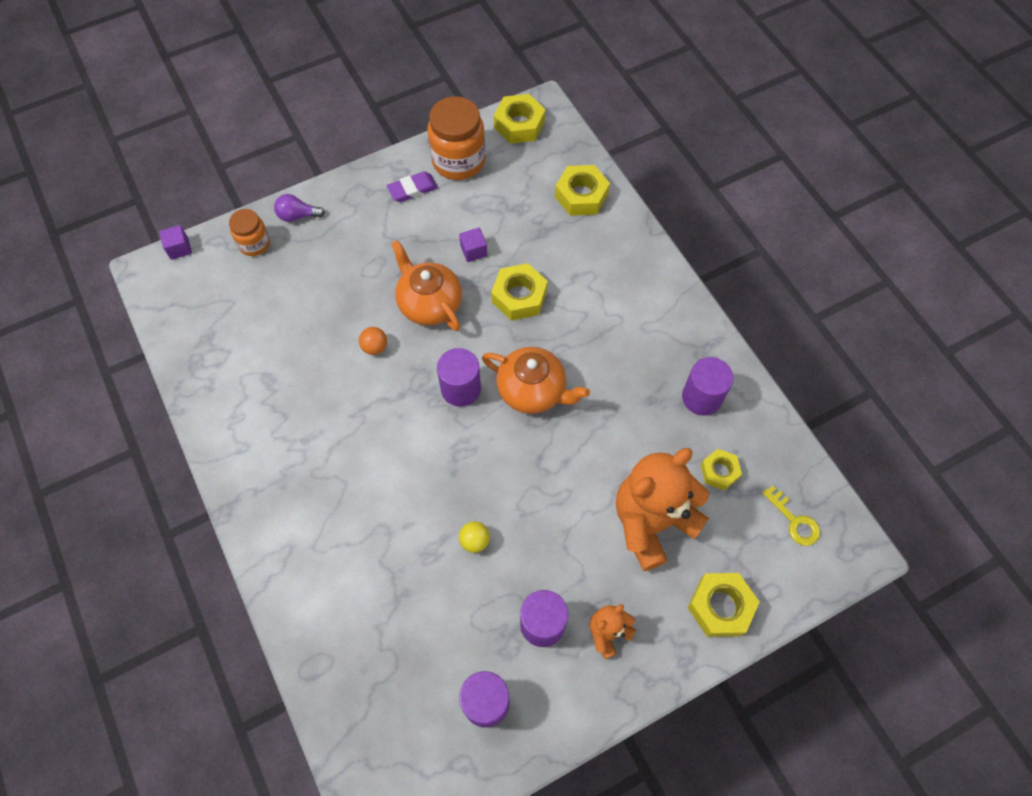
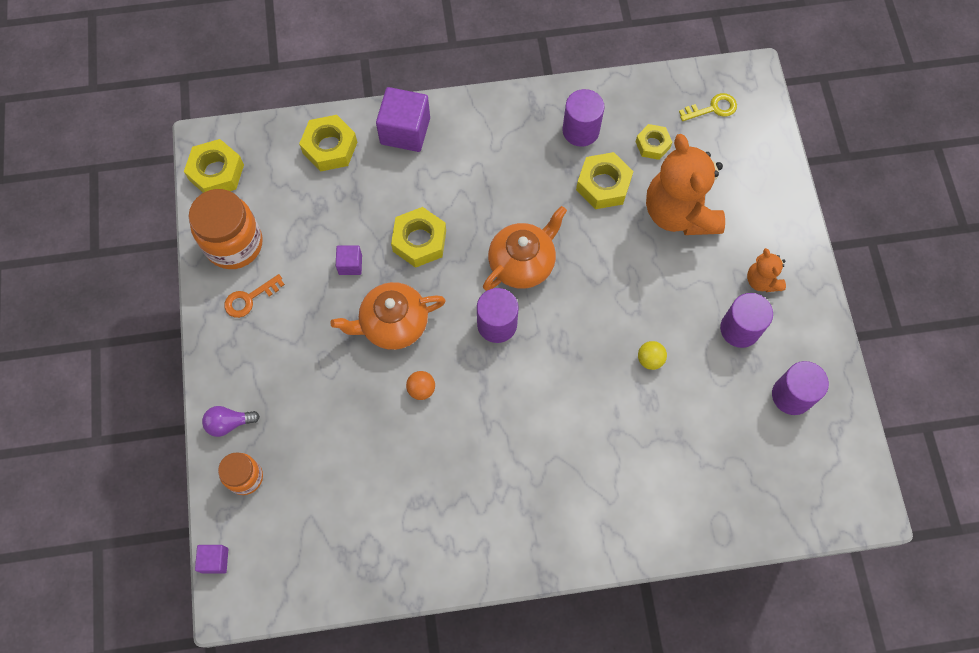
camera: 70 degrees left, 5 degrees up
(297, 216) = (229, 423): purple light bulb -> purple light bulb turned 60 degrees clockwise
(412, 189) = (249, 299): purple eraser -> orange key
(626, 247) = (405, 131): none -> purple cube
(720, 606) = (765, 190): yellow nut -> yellow nut (603, 185)

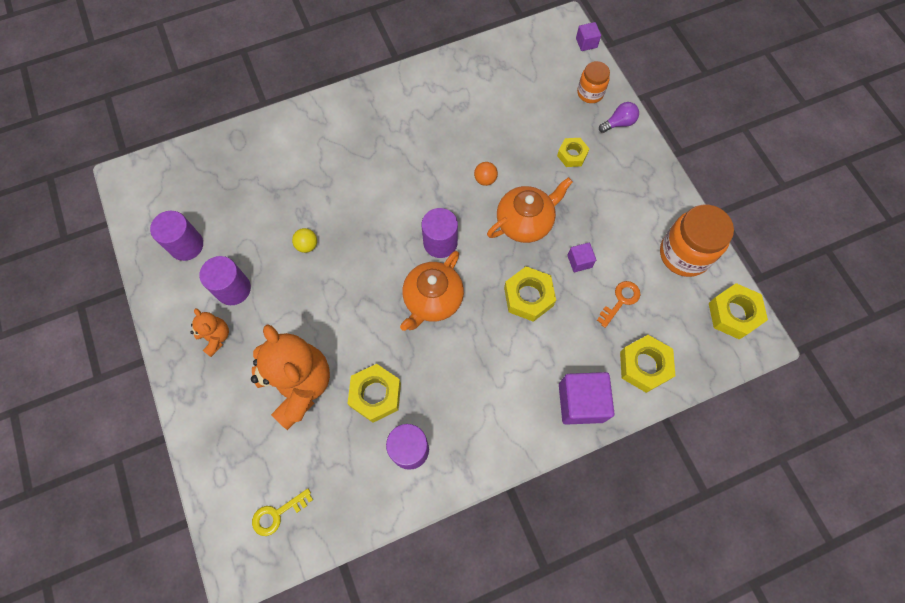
camera: 165 degrees right, 0 degrees up
(249, 299) = (649, 213): orange key -> orange key (620, 300)
(652, 144) = (334, 452): yellow nut -> yellow nut (572, 155)

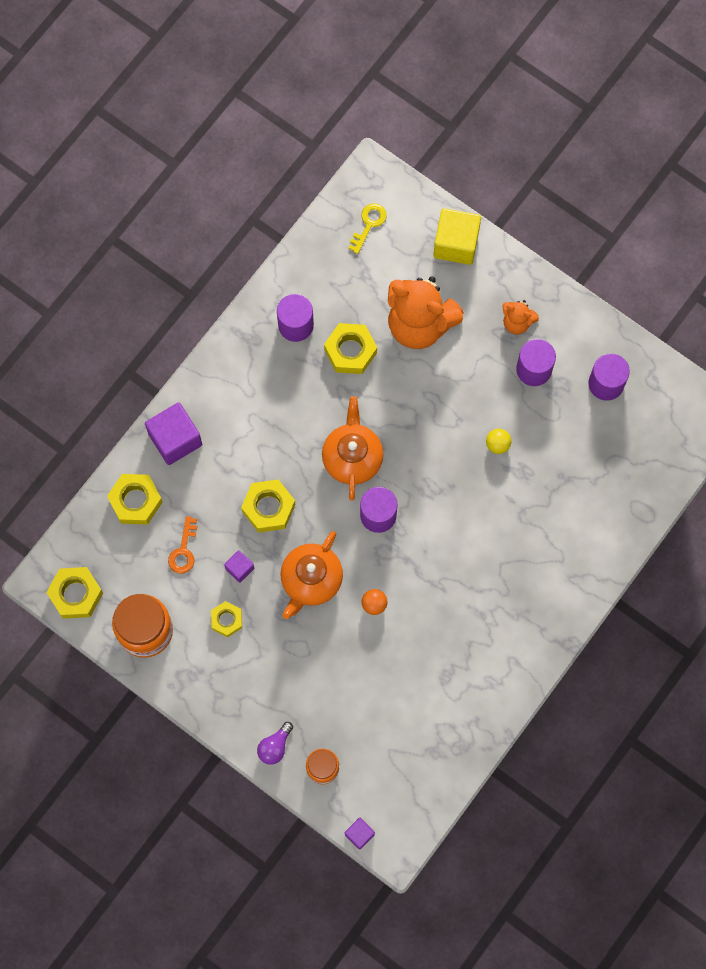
camera: 150 degrees right, 5 degrees up
(213, 443) = (456, 243): none -> yellow cube
(572, 155) = (304, 680): yellow nut -> yellow nut (227, 620)

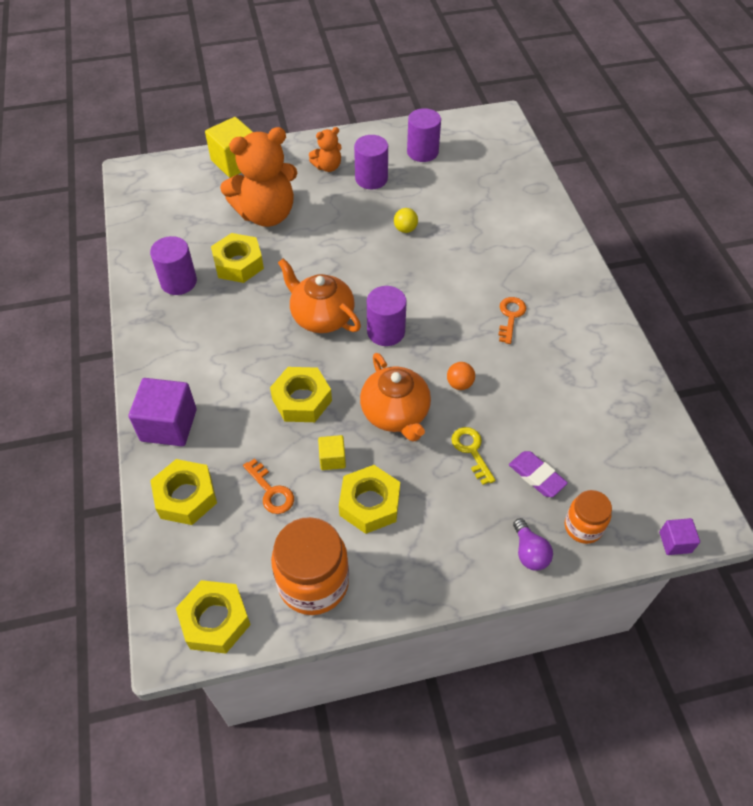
camera: 50 degrees left, 20 degrees down
(227, 620) = (370, 504): yellow nut -> yellow nut, size x1.57
(239, 568) = (332, 459): purple cube -> yellow cube
(338, 712) = (536, 476): none -> purple eraser
(369, 224) = (162, 195): yellow key -> yellow key (471, 451)
(471, 594) = (510, 316): none -> orange key

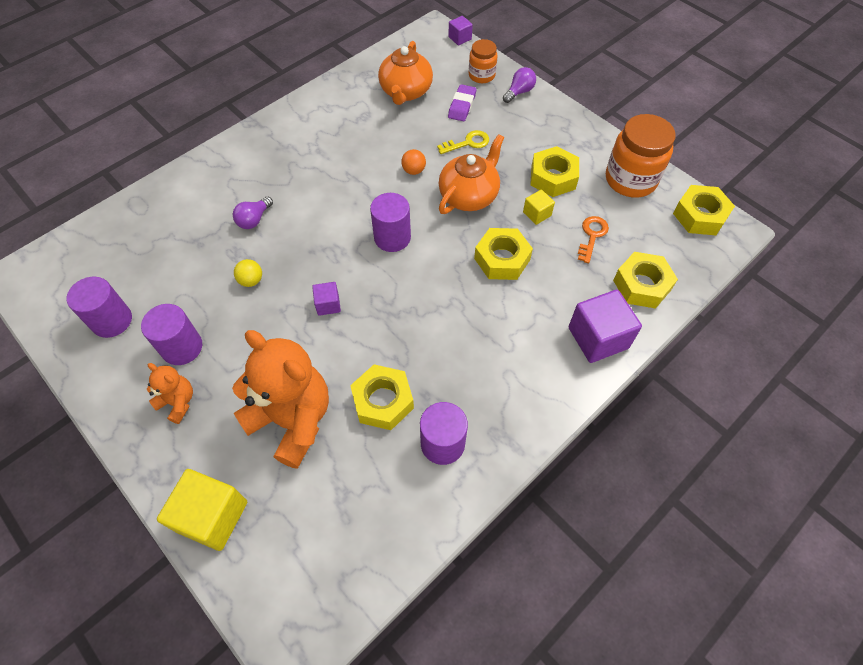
camera: 120 degrees left, 5 degrees up
(321, 317) = (406, 291): orange teapot -> orange teapot (405, 92)
(347, 264) = (328, 304): none -> purple cube
(471, 250) = (254, 219): none -> purple light bulb
(471, 451) = (468, 143): yellow key -> yellow key turned 150 degrees counterclockwise
(510, 316) = (322, 166): orange key -> none

